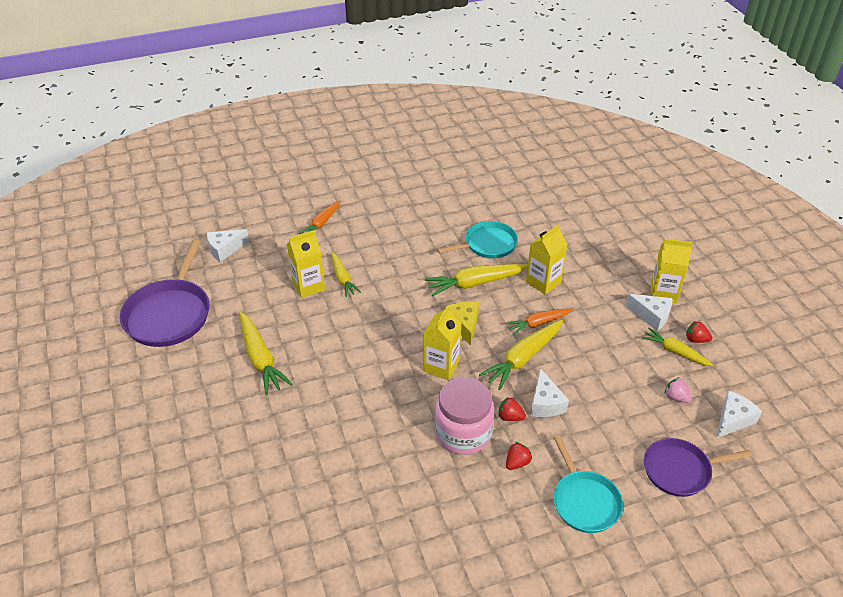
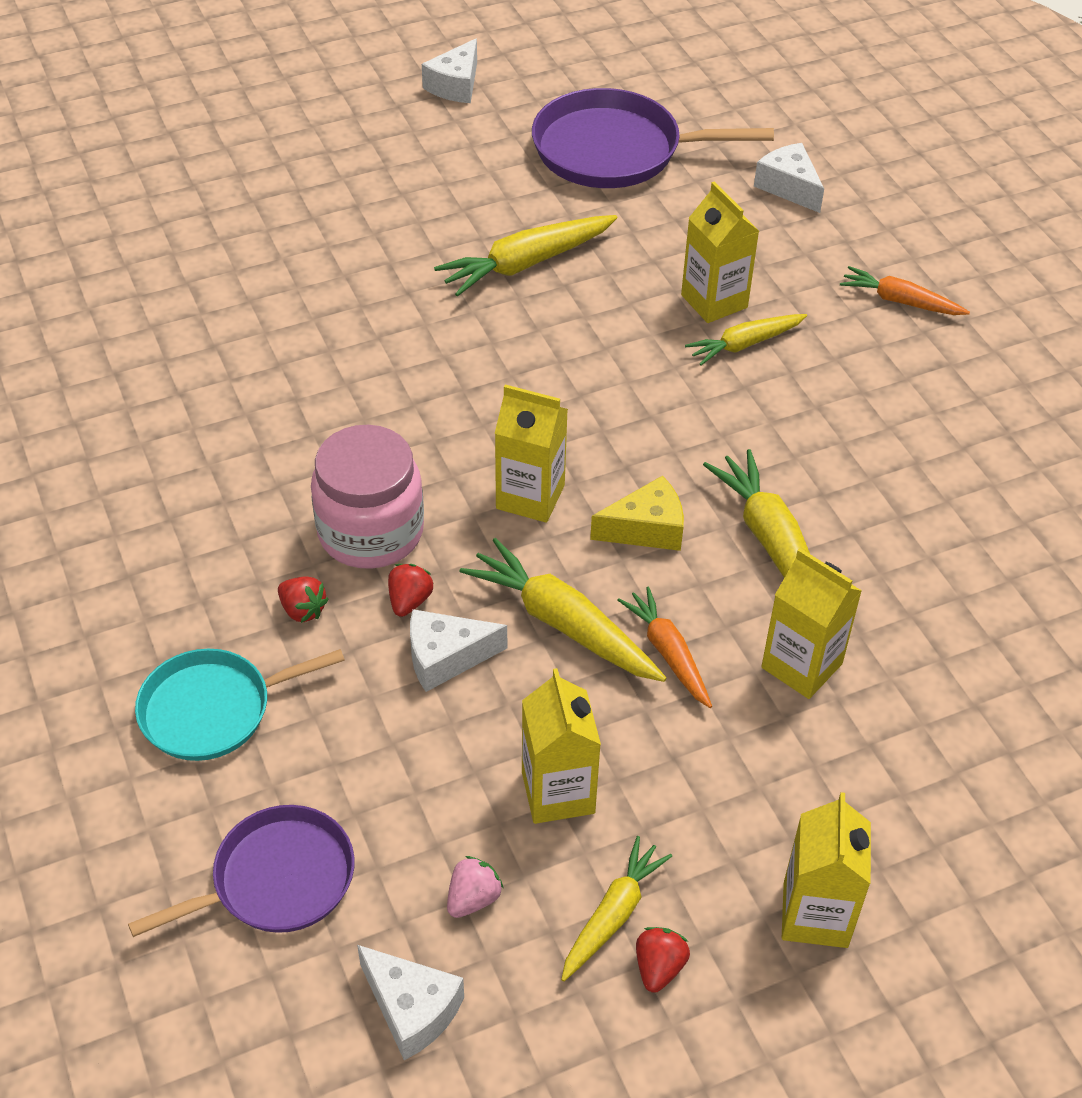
camera: 85 degrees right, 5 degrees up
(488, 244) = (907, 566): turquoise pan -> none
(617, 366) = (558, 792): none -> yellow carton
(651, 316) = (727, 878): white cheese -> white cheese (455, 85)
(680, 470) = (277, 880): purple pan -> purple pan turned 75 degrees clockwise

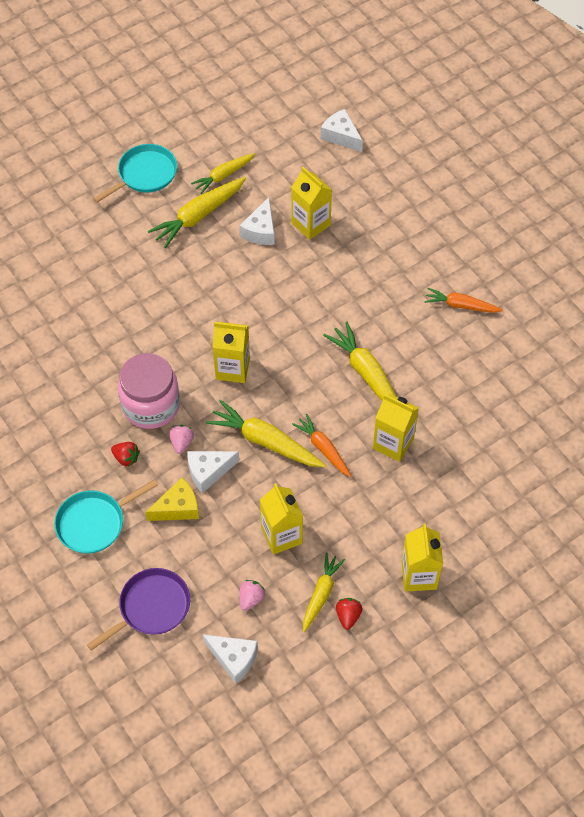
camera: 10 degrees left, 10 degrees up
(409, 601) = (181, 443): red strawberry -> pink strawberry
(453, 195) = (145, 174): none -> turquoise pan
(455, 85) = (128, 92): white cheese -> white cheese (260, 231)
(614, 150) = (234, 126): purple pan -> none
(646, 529) = (299, 377): yellow cheese -> yellow cheese (178, 508)
(745, 344) = (332, 250): yellow carrot -> yellow carrot (223, 176)
(900, 301) = (415, 206): orange carrot -> orange carrot (461, 305)

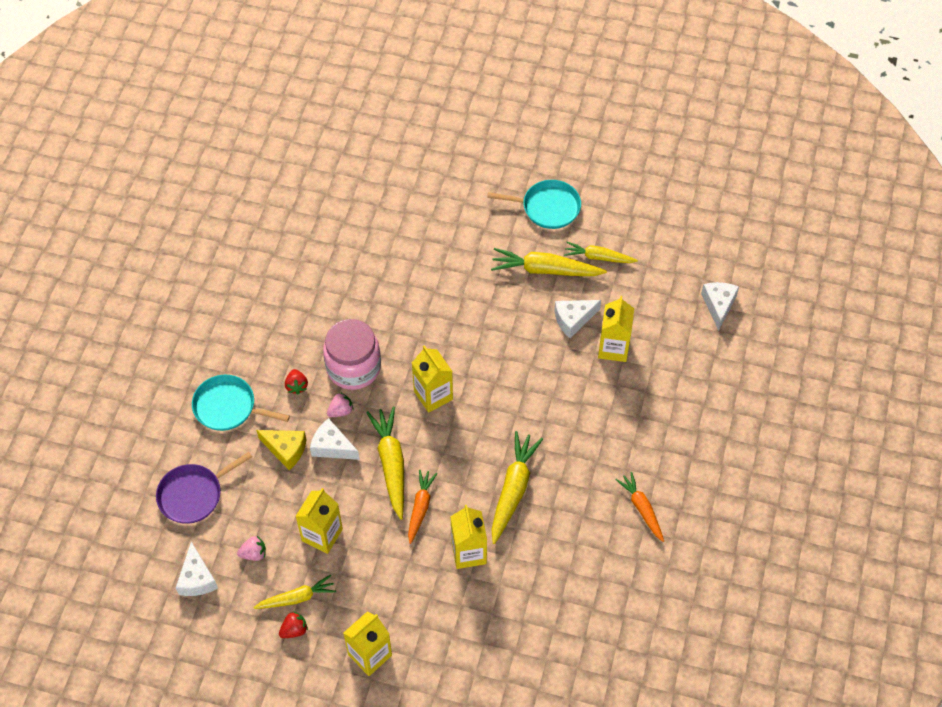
camera: 50 degrees right, 0 degrees up
(151, 607) = (193, 494): purple pan -> purple pan turned 135 degrees clockwise

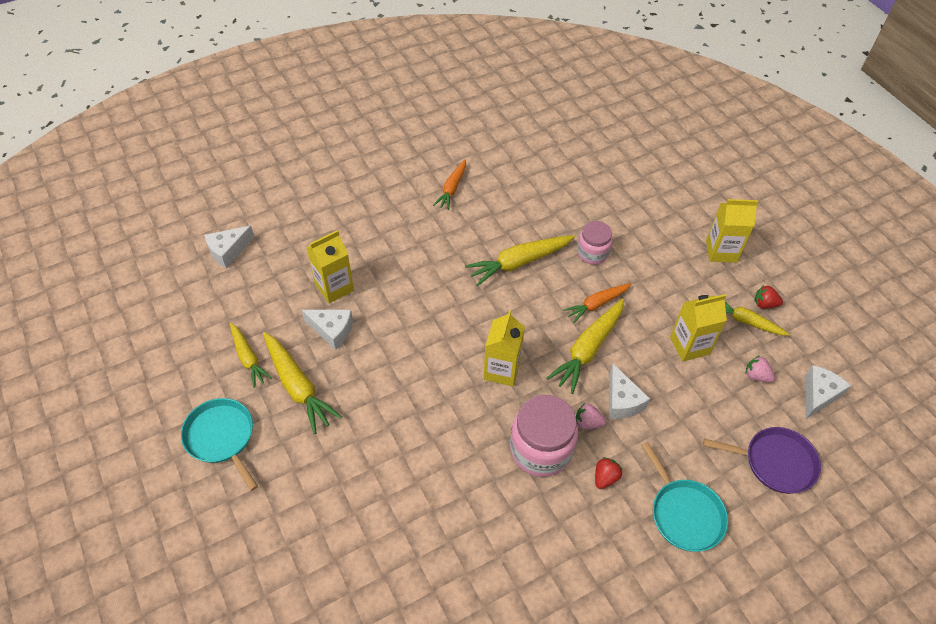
camera: 135 degrees left, 5 degrees down
(286, 450) = (663, 431): yellow cheese -> none
(469, 552) = (592, 253): yellow carton -> pink jar

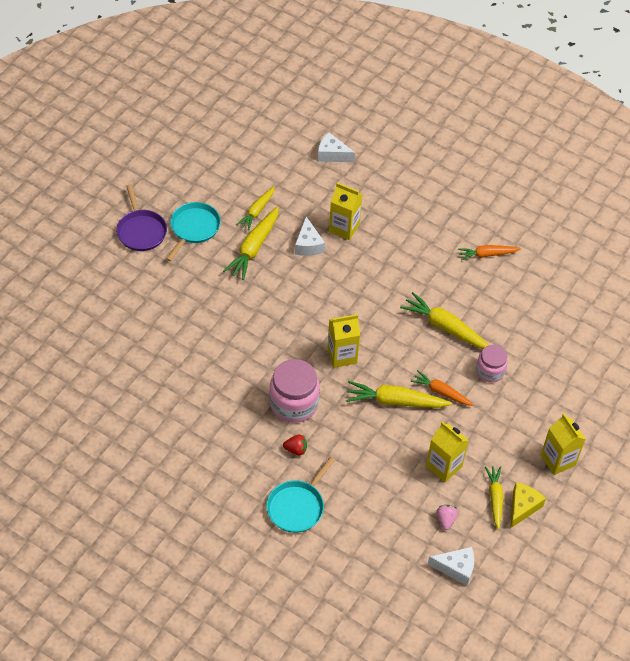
camera: 60 degrees right, 0 degrees up
(587, 423) = (332, 423): pink strawberry -> none
(622, 401) = (364, 438): white cheese -> none
(764, 304) = (522, 507): red strawberry -> yellow cheese
(775, 462) = (375, 553): purple pan -> purple pan (141, 231)

